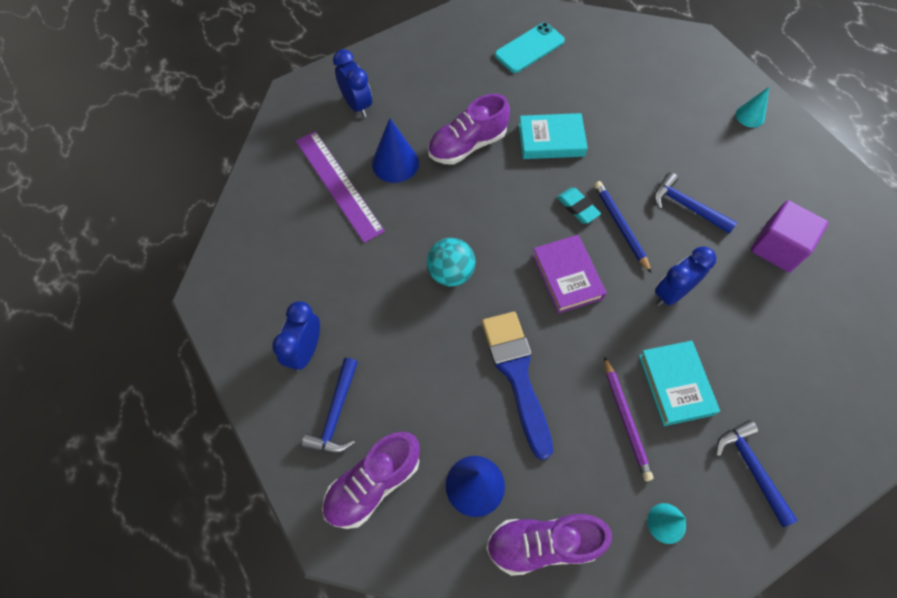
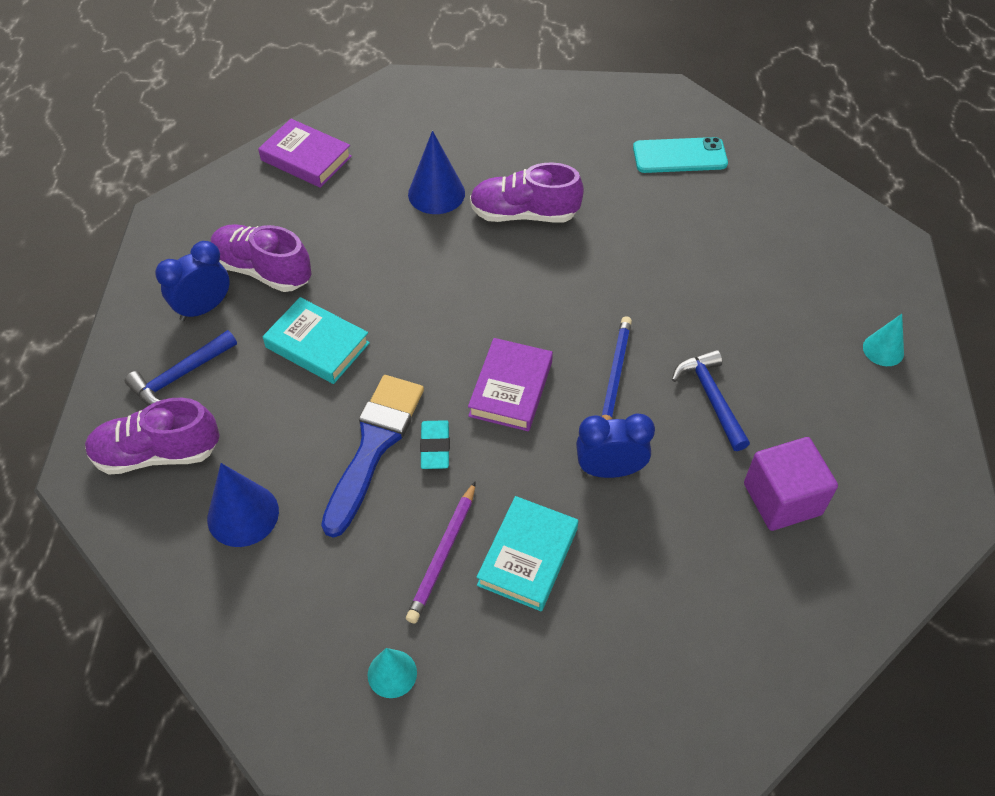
camera: 35 degrees right, 10 degrees down
(276, 188) = (306, 158): none -> purple book
(339, 184) = (365, 185): purple ruler -> none
(357, 105) = (448, 124): blue clock -> none
(451, 273) = (397, 319): turquoise ball -> none
(543, 543) = (256, 606): purple shoe -> purple shoe (263, 270)
(551, 140) = (618, 254): turquoise book -> turquoise book (317, 345)
(577, 207) = (585, 332): turquoise eraser -> turquoise eraser (435, 447)
(751, 468) = (533, 687): blue hammer -> none

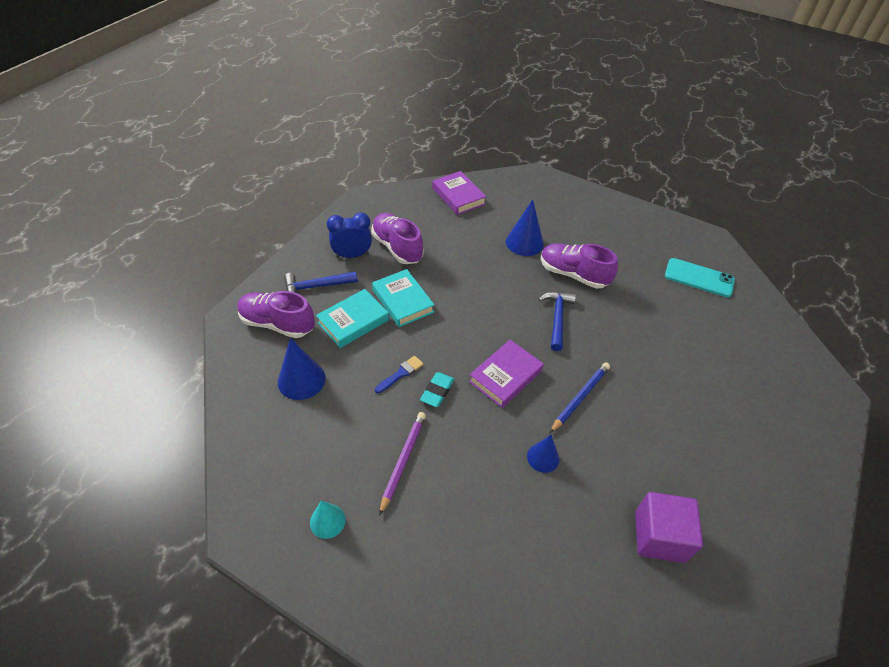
camera: 25 degrees right, 5 degrees down
(374, 445) = (401, 373): blue brush -> blue brush, size x0.45
(443, 555) = (403, 461): purple pencil -> purple pencil turned 150 degrees clockwise
(528, 557) = (456, 489): turquoise book -> turquoise book (353, 321)
(609, 470) = (543, 457): blue clock -> blue cone
(711, 397) = (641, 441): blue hammer -> blue hammer (557, 318)
(883, 350) = (793, 465): turquoise cone -> none

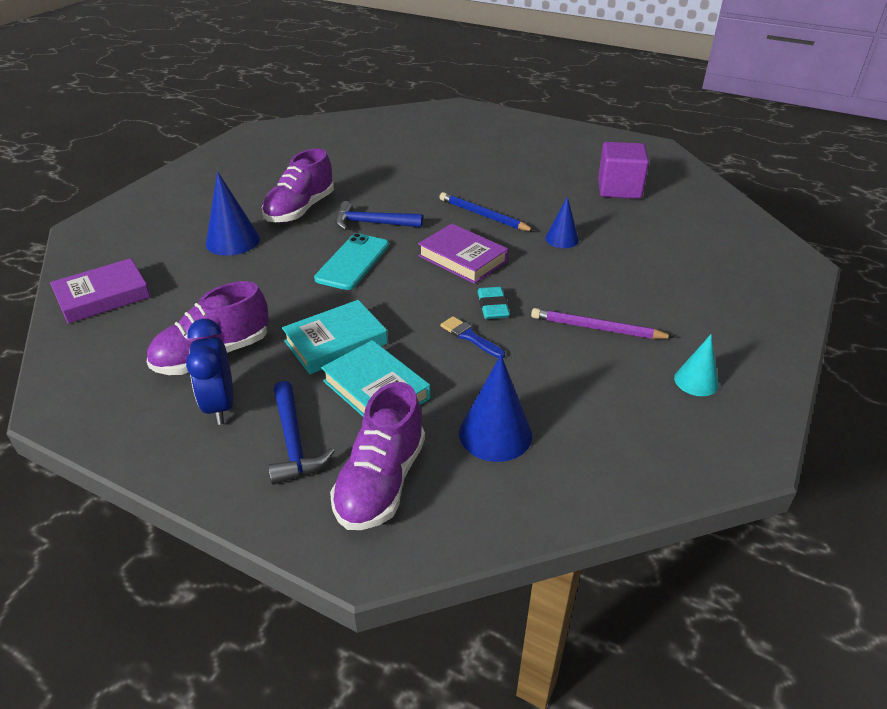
camera: 90 degrees left, 10 degrees down
(437, 391) = (492, 306): turquoise eraser -> turquoise eraser turned 60 degrees clockwise
(699, 278) = (316, 142): turquoise phone -> turquoise phone (353, 262)

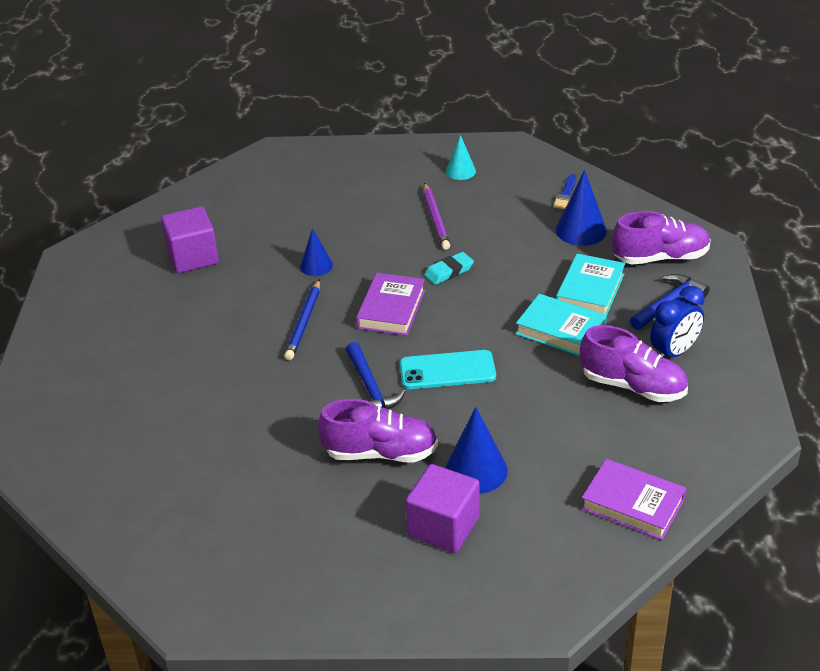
camera: 115 degrees left, 0 degrees up
(204, 214) = (443, 527): none -> purple cube
(470, 337) = (496, 270): blue brush -> blue brush (566, 195)

